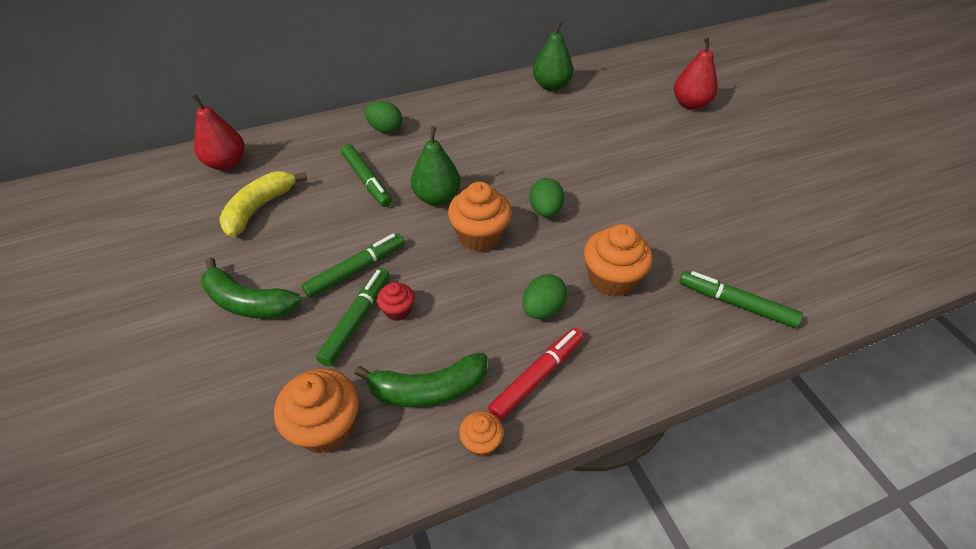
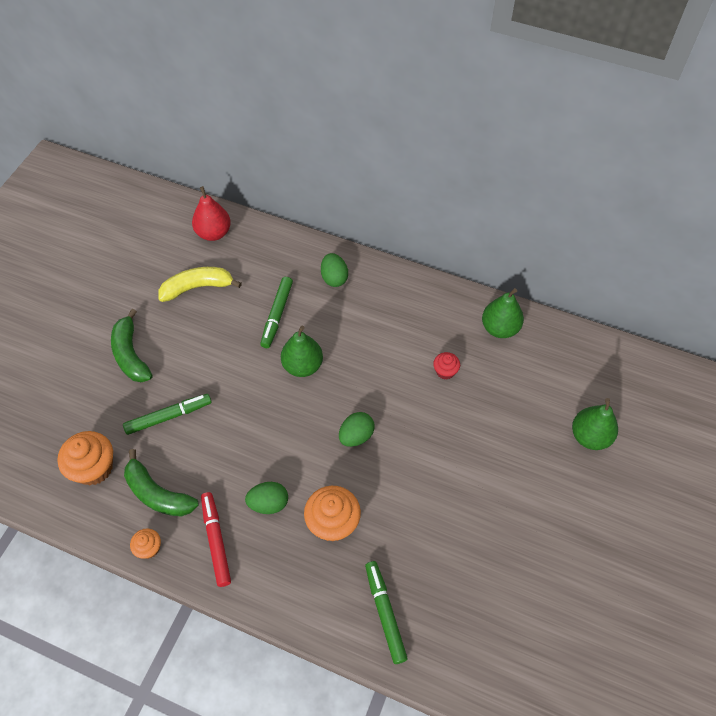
camera: 45 degrees right, 10 degrees up
(356, 269) = (202, 381): green marker -> none
(398, 310) = (194, 430): red cupcake -> red cupcake (445, 371)
(480, 236) = (294, 419): orange cupcake -> none
(537, 376) = (216, 540): red marker -> red marker turned 105 degrees counterclockwise
(690, 104) = (590, 436): red pear -> green pear

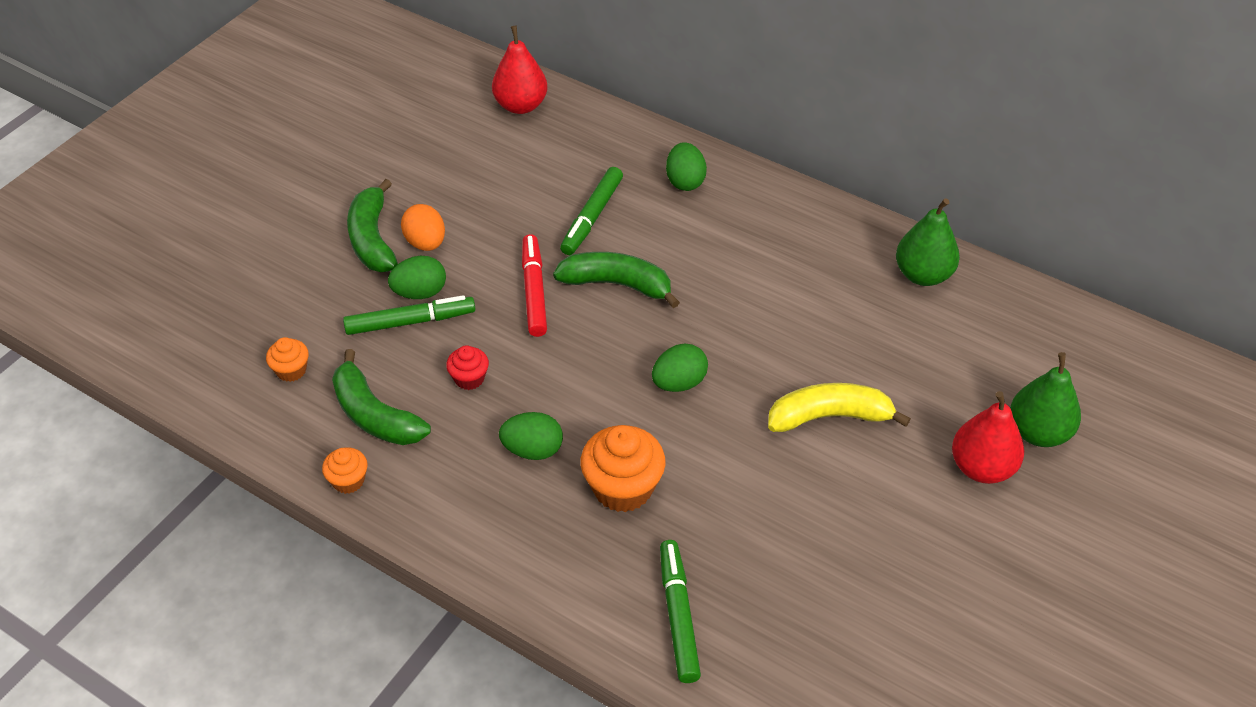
camera: 10 degrees right, 10 degrees down
(94, 468) = (291, 370): orange cupcake -> orange cupcake, size x0.54
(168, 352) = (426, 243): none -> orange egg
(171, 392) = (420, 293): none -> green egg
(197, 287) = (484, 169): yellow banana -> yellow banana (829, 417)
(216, 540) = (446, 485): red marker -> red marker (534, 291)
(302, 366) = (617, 284): green pear -> green banana
(445, 371) = (829, 319): red cupcake -> red cupcake (469, 378)
(559, 468) = (982, 468): none -> red pear

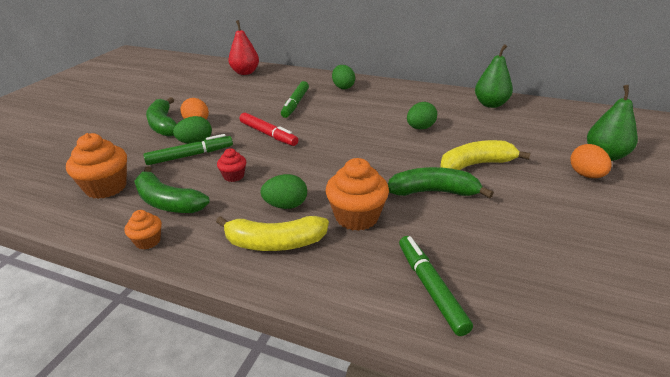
camera: 10 degrees left, 15 degrees down
(291, 370) = (106, 187): orange cupcake -> orange cupcake, size x1.86
(506, 513) = (274, 243): none -> yellow banana
(534, 291) = (268, 134): red marker -> red marker turned 150 degrees clockwise
(617, 284) = (319, 126): green banana -> green banana (433, 192)
(679, 383) = (373, 161): green egg -> green egg (420, 128)
(982, 468) = (586, 175): red pear -> orange egg

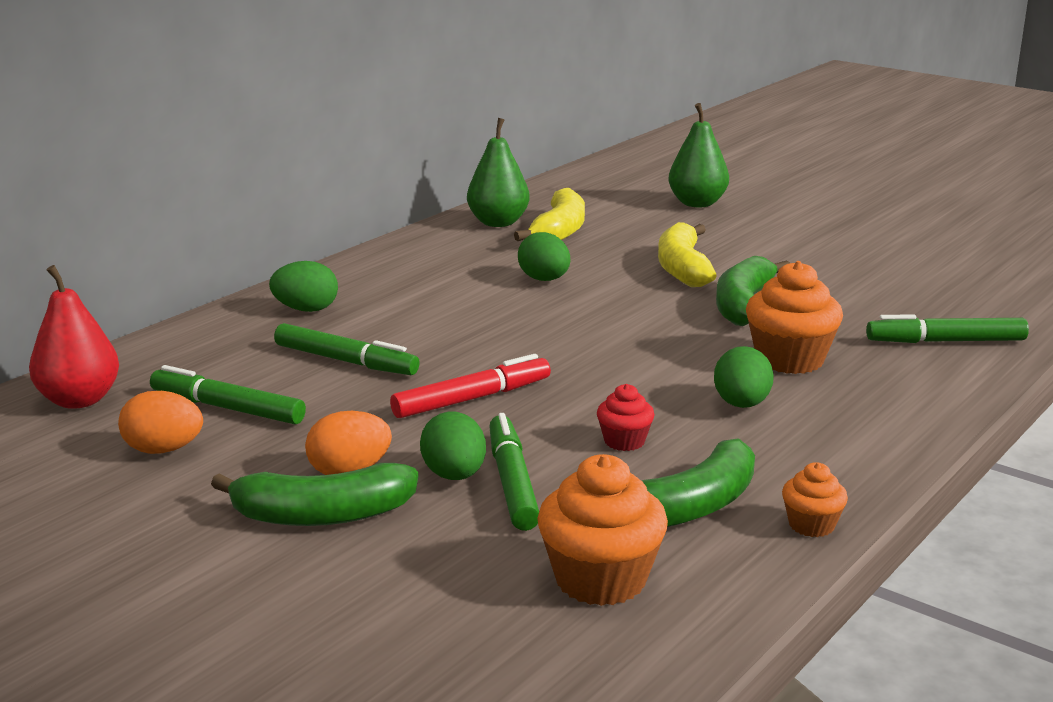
camera: 75 degrees left, 10 degrees down
(245, 93) = (227, 408): none -> green marker
(274, 243) = (839, 421): yellow banana -> yellow banana (559, 231)
(586, 175) = (739, 223): orange egg -> orange egg (163, 450)

